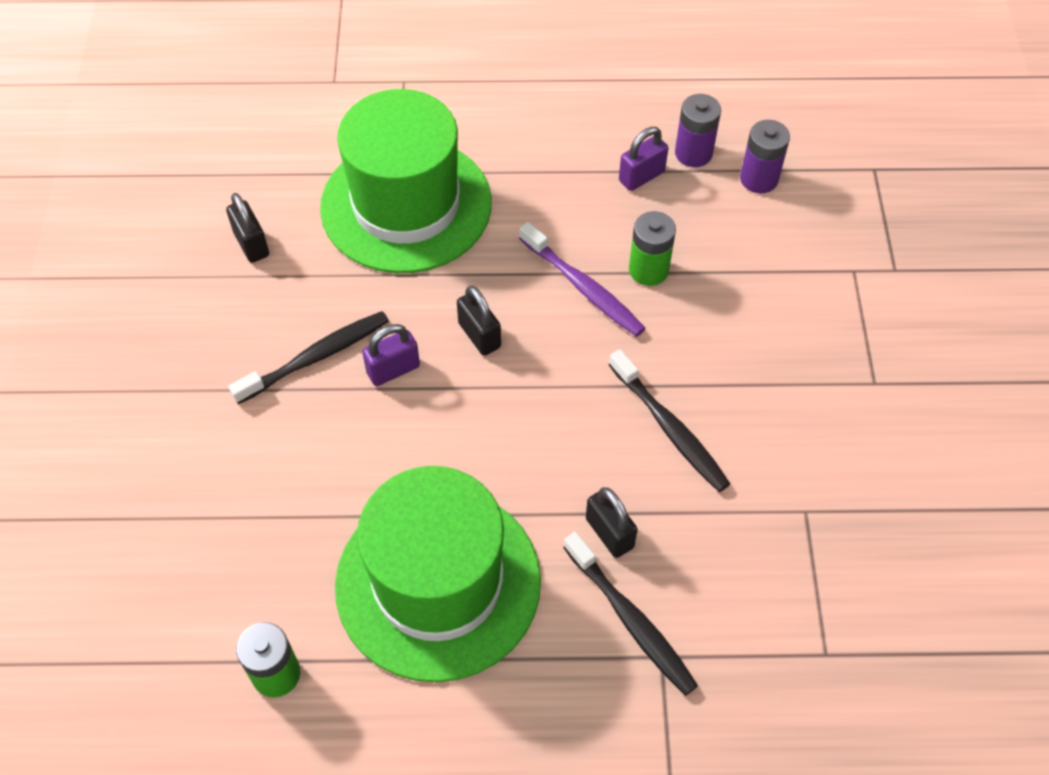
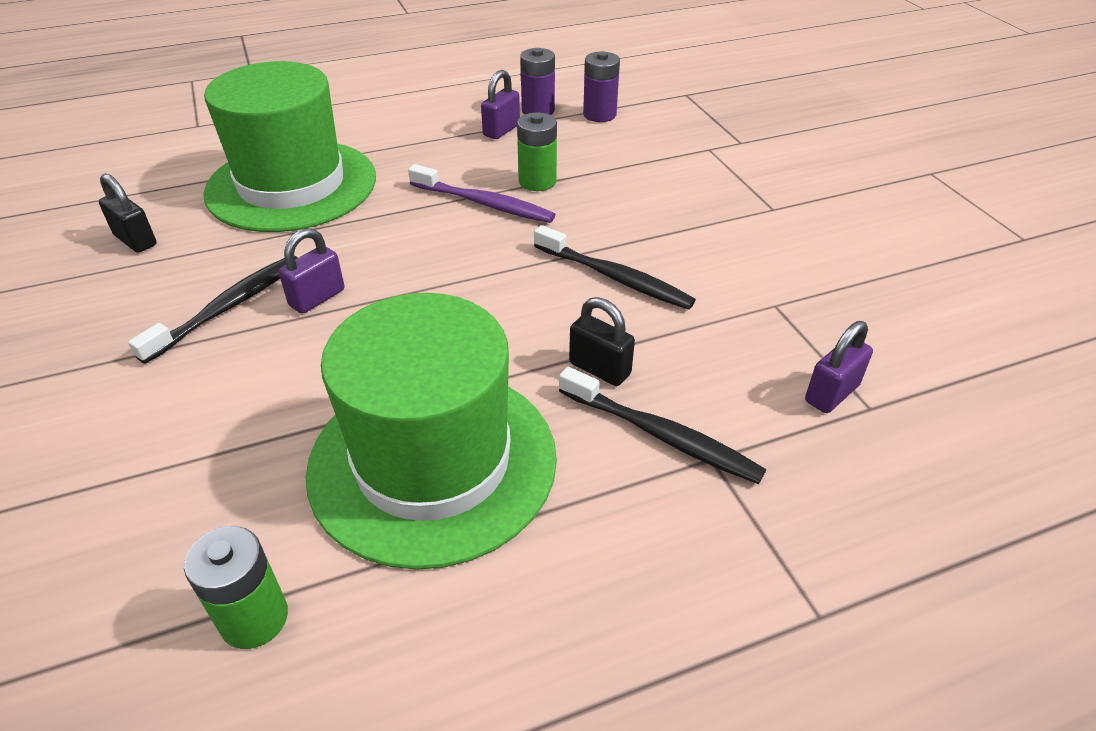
camera: 20 degrees left, 15 degrees down
(479, 335) = (398, 254): black padlock -> none
(800, 628) = (831, 393): none -> purple padlock

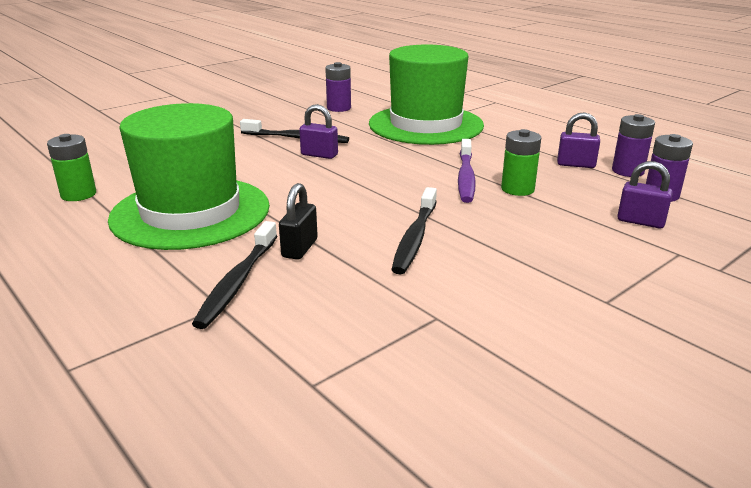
camera: 70 degrees right, 15 degrees down
(135, 240) = (339, 108): black padlock -> purple battery
(831, 393) = (322, 359): purple padlock -> purple padlock (640, 221)

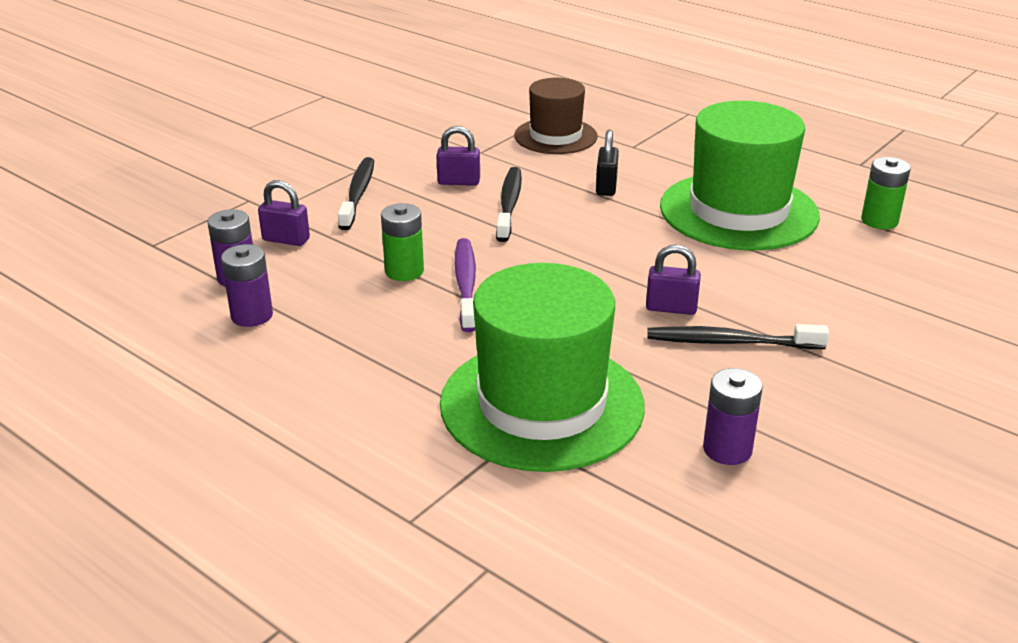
camera: 170 degrees right, 5 degrees up
(238, 282) = (634, 160): black toothbrush -> black toothbrush (358, 194)
(316, 336) = (555, 136): none -> brown hat
(576, 164) = (316, 322): purple padlock -> purple padlock (459, 182)

